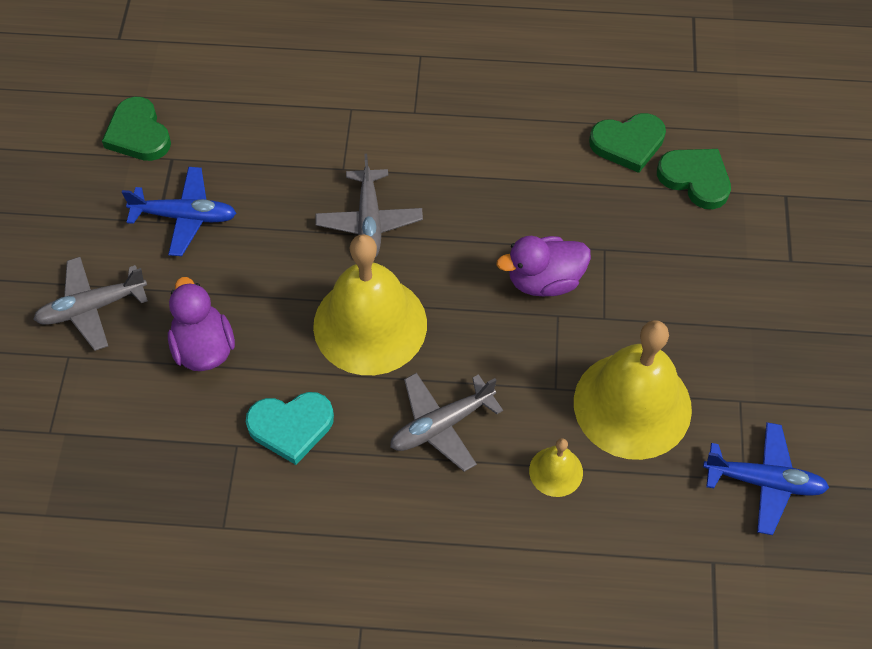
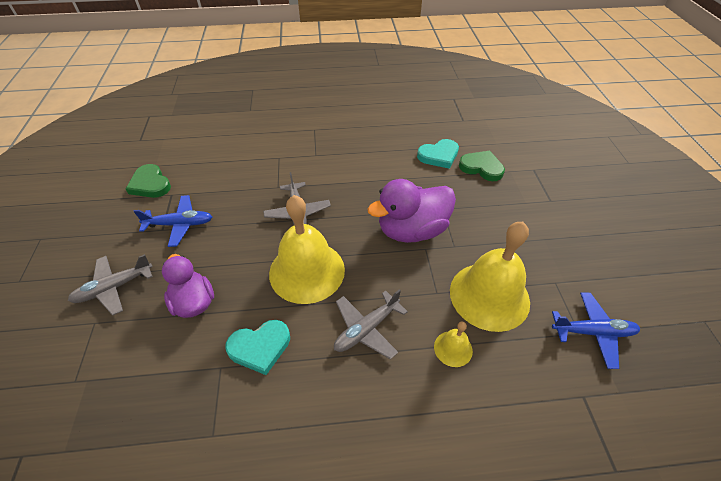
camera: 10 degrees left, 10 degrees down
(544, 280) = (412, 230): purple duck -> purple duck, size x1.52
(628, 143) = (439, 156): green heart -> turquoise heart

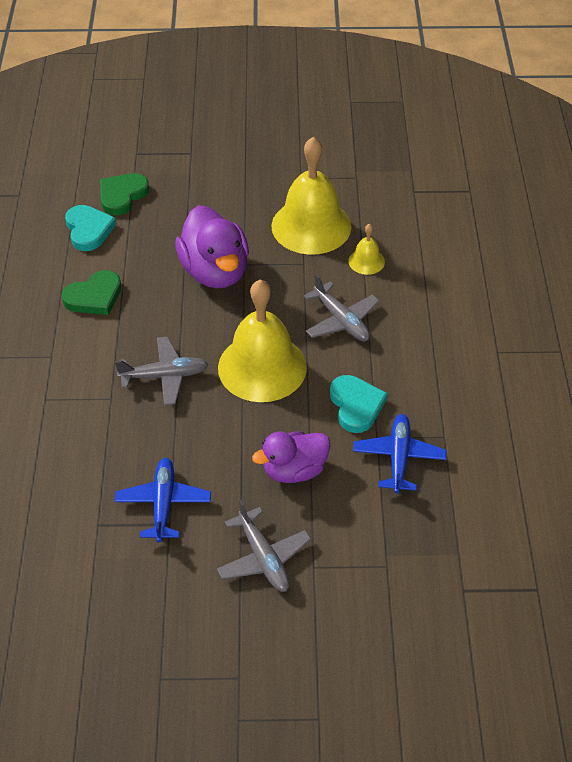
camera: 85 degrees left, 0 degrees up
(150, 184) = (68, 556): green heart -> green heart (94, 296)
(593, 332) = (356, 169): blue plane -> blue plane (398, 457)

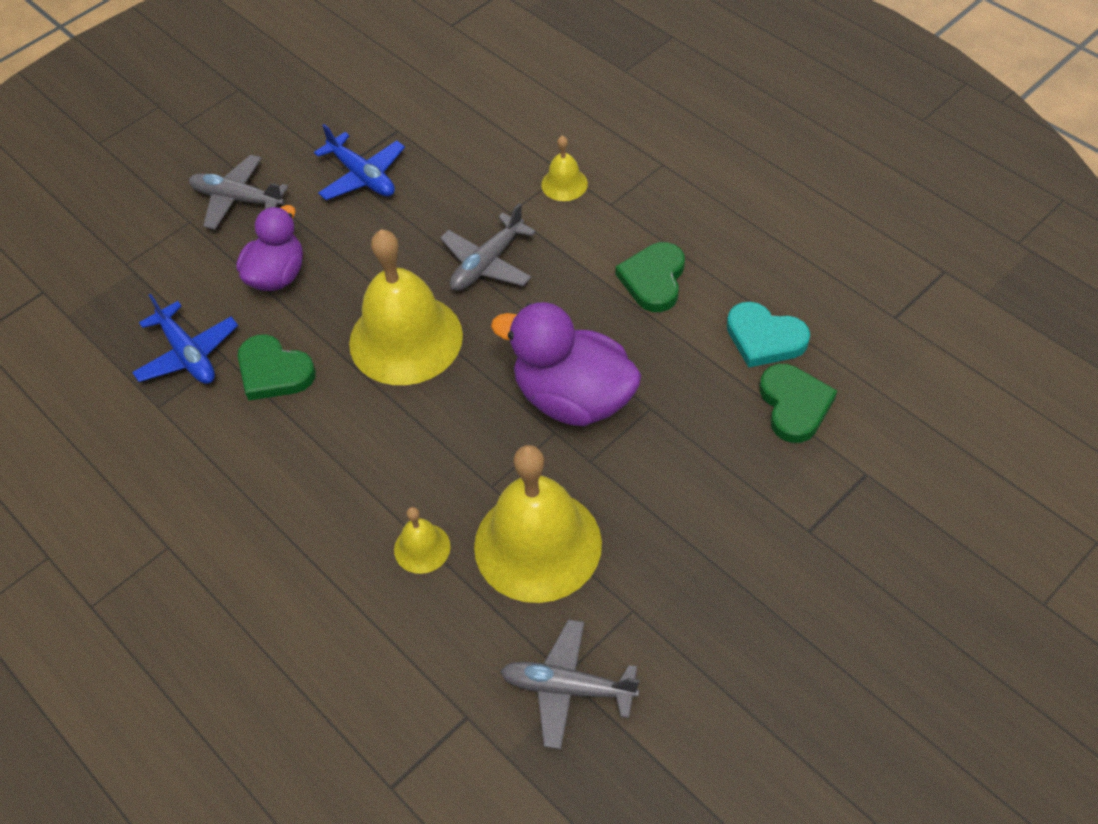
camera: 140 degrees right, 5 degrees up
(56, 391) = (564, 184): none -> yellow bell
(341, 320) = (376, 449): grey plane -> grey plane (567, 688)
(356, 405) = (274, 371): turquoise heart -> green heart

